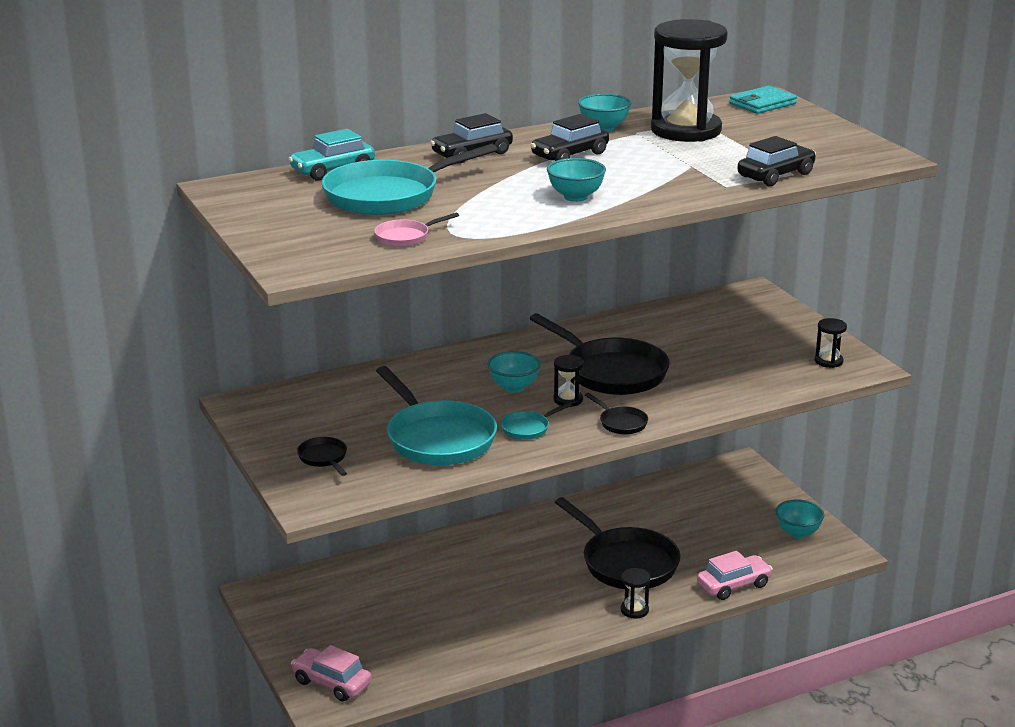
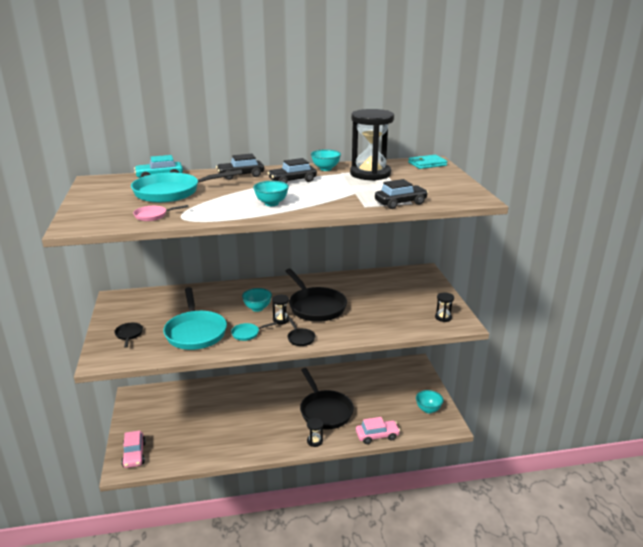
camera: 15 degrees right, 0 degrees up
(332, 683) = (134, 455): pink car -> pink car turned 150 degrees counterclockwise

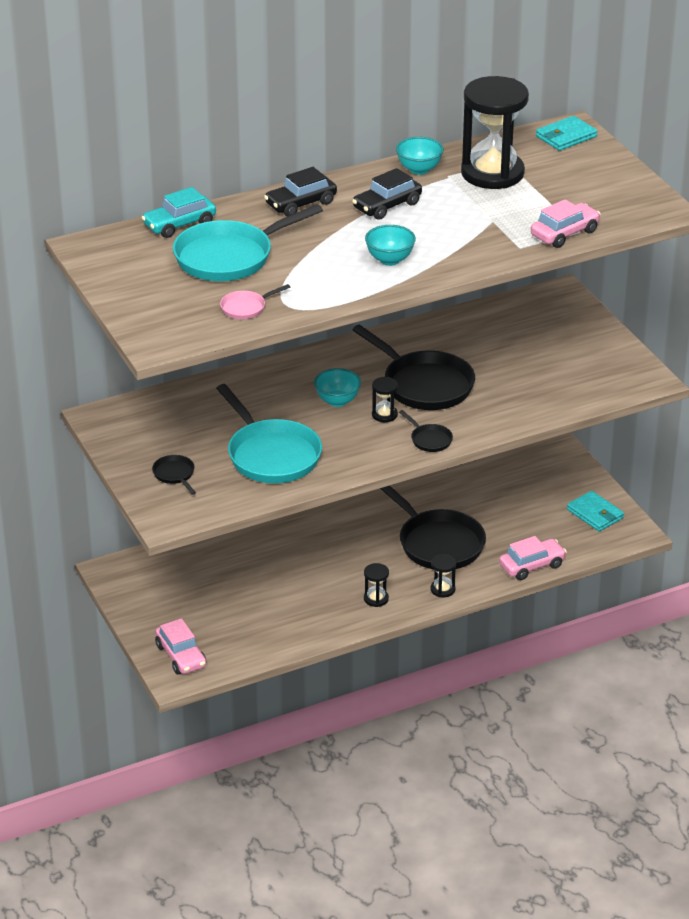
camera: 15 degrees left, 10 degrees up
(247, 334) = (349, 445): turquoise pan -> none
(400, 203) = (564, 233): black car -> pink car
(428, 409) = (595, 514): turquoise bowl -> turquoise wallet
(443, 317) = (618, 374): black hourglass -> black hourglass (376, 599)

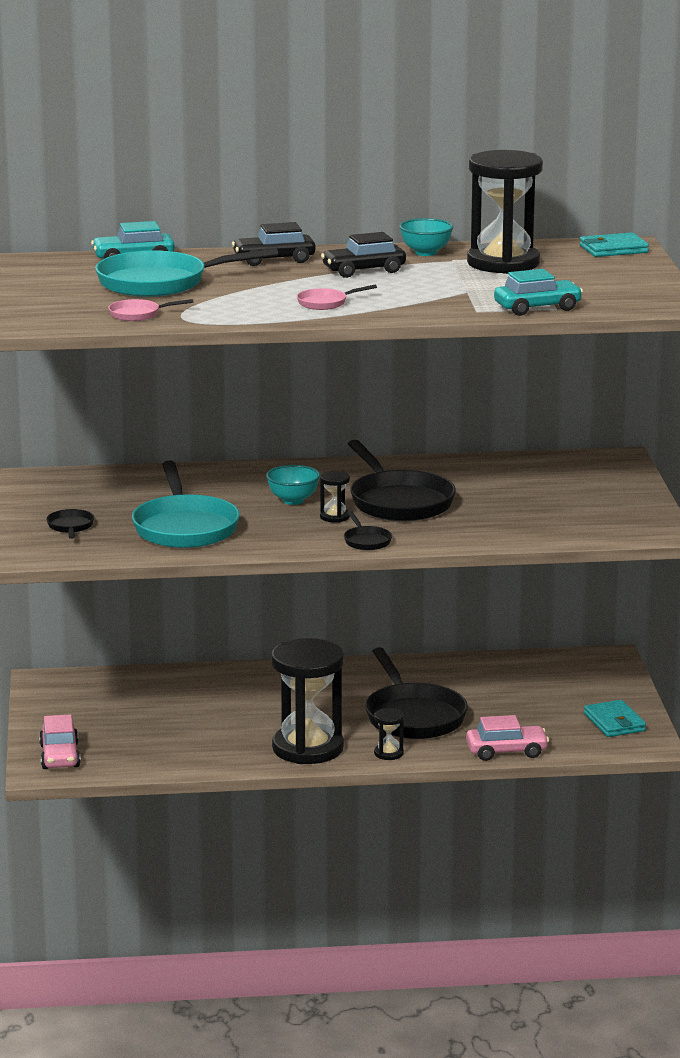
camera: 20 degrees right, 15 degrees down
(376, 599) = (308, 748): black hourglass -> black hourglass, size x2.42
(390, 260) = (325, 303): turquoise bowl -> pink pan
(564, 233) = (537, 308): pink car -> turquoise car

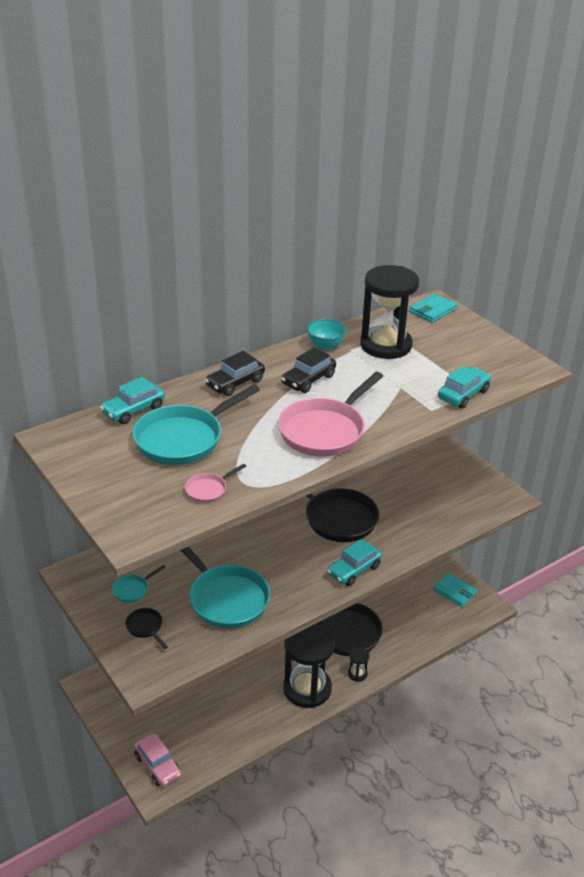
camera: 30 degrees left, 15 degrees up
(87, 501) = (133, 590): none -> turquoise pan
(293, 500) = (270, 540): turquoise bowl -> none
(325, 303) = (325, 431): pink pan -> pink pan, size x2.24
(334, 517) = (311, 549): black hourglass -> none
(366, 541) = (354, 570): black pan -> turquoise car
(506, 751) = (420, 644): pink car -> none

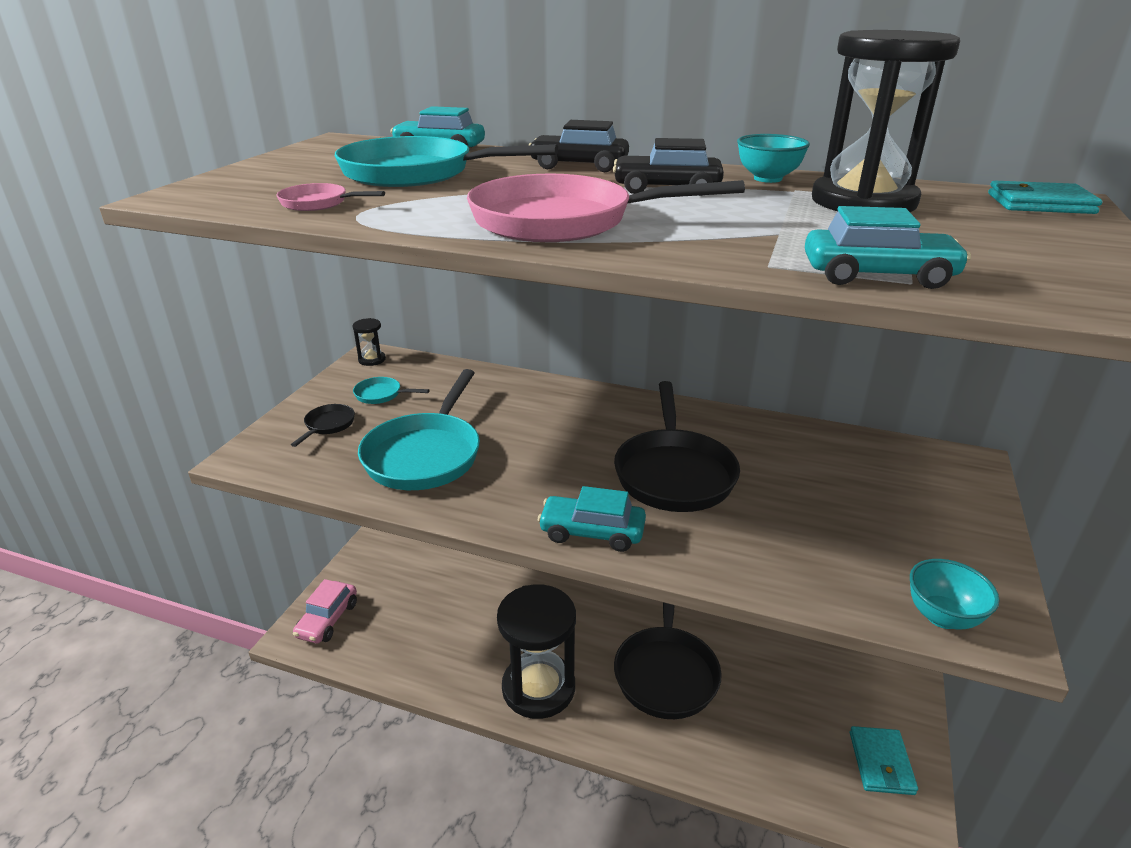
camera: 55 degrees right, 5 degrees down
(357, 674) = (610, 728): black hourglass -> black hourglass (372, 359)
(490, 505) = (942, 616): none -> turquoise bowl

